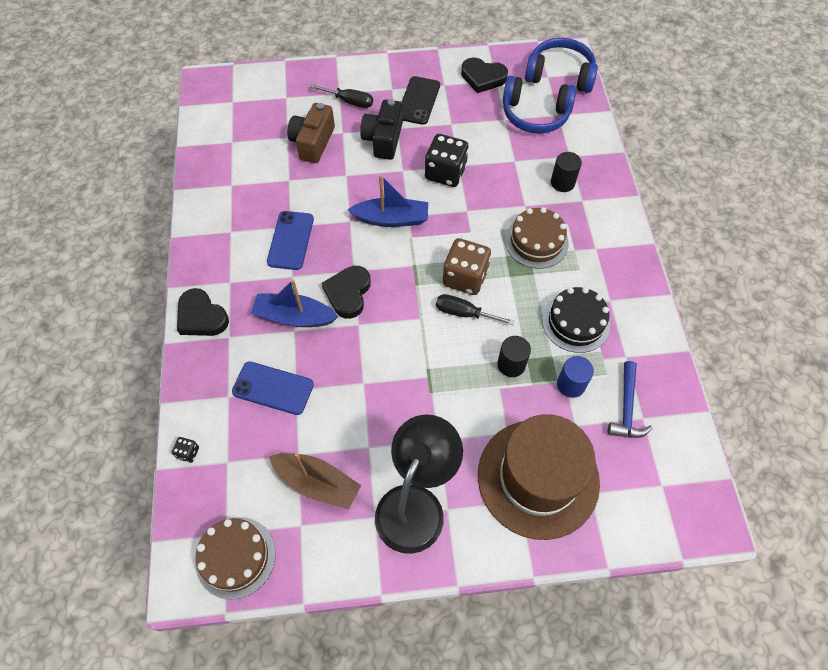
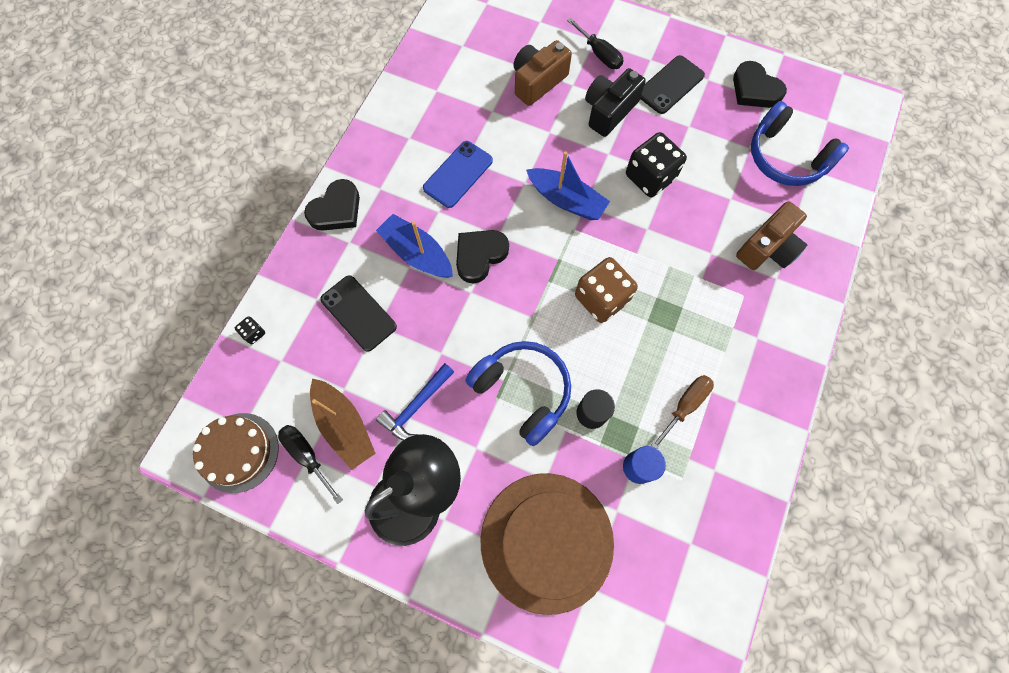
camera: 30 degrees right, 10 degrees up
(201, 317) = (336, 210): black heart -> black heart turned 120 degrees counterclockwise
(273, 388) = (358, 313): blue phone -> black phone
(464, 313) = (578, 335): black screwdriver -> black screwdriver (307, 456)
(536, 242) = (698, 298): brown cake -> none
(560, 75) = (842, 124): blue headphones -> blue headphones (523, 391)
(562, 183) = (767, 248): black cylinder -> brown camera
(576, 322) = (685, 405): black cake -> brown screwdriver
(627, 408) = (680, 524): blue hammer -> blue hammer (416, 406)

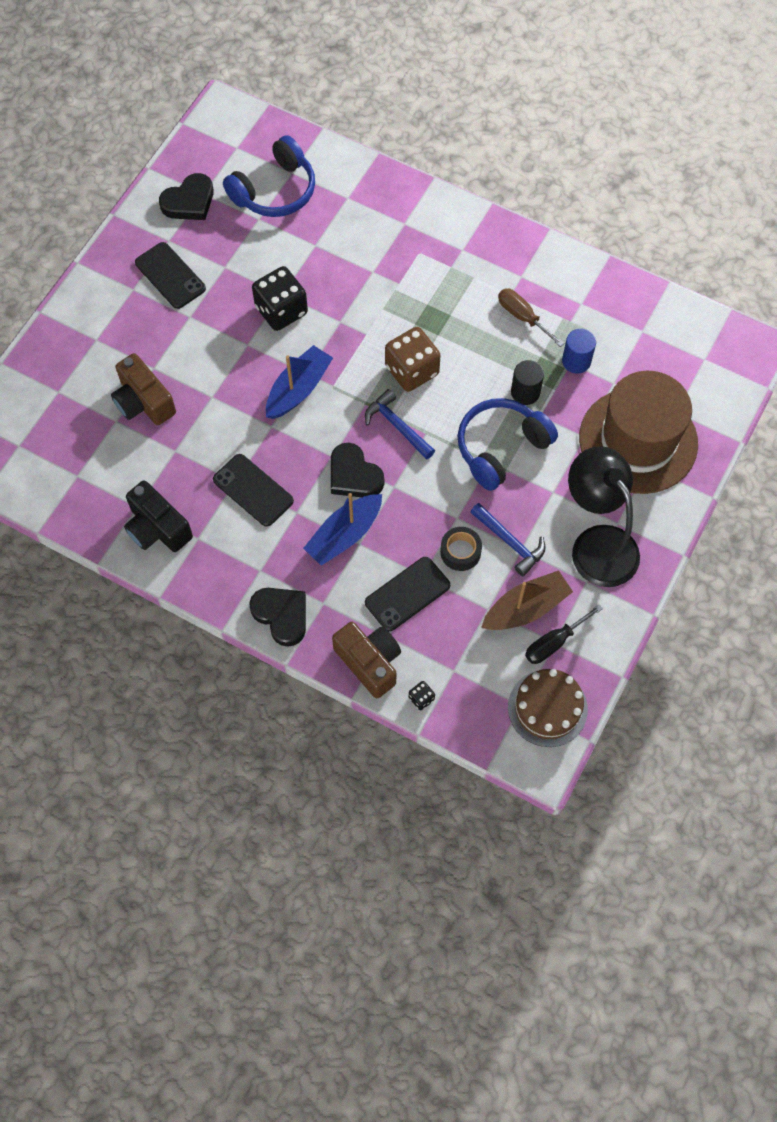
camera: 85 degrees left, 5 degrees down
(404, 358) = (460, 552): none -> black tape
(458, 174) = (253, 490): blue phone -> black phone
(537, 290) = (397, 426): none -> blue hammer
(599, 54) = (117, 337): black screwdriver -> none
(609, 111) = (194, 337): black camera -> black camera (157, 528)
(767, 248) = (372, 225): brown camera -> brown camera (369, 662)

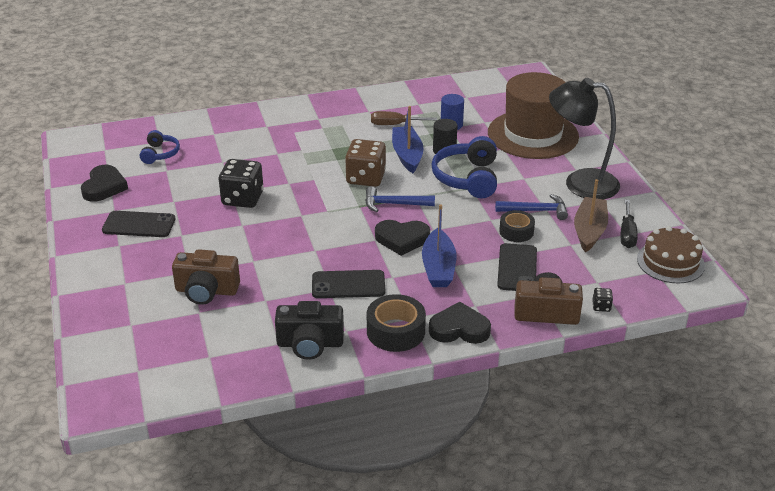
camera: 45 degrees left, 30 degrees down
(232, 573) = (395, 331): none -> black tape
(275, 191) = (160, 154): blue headphones -> blue headphones, size x0.57
(298, 389) = (307, 224): blue boat -> blue boat (407, 155)

